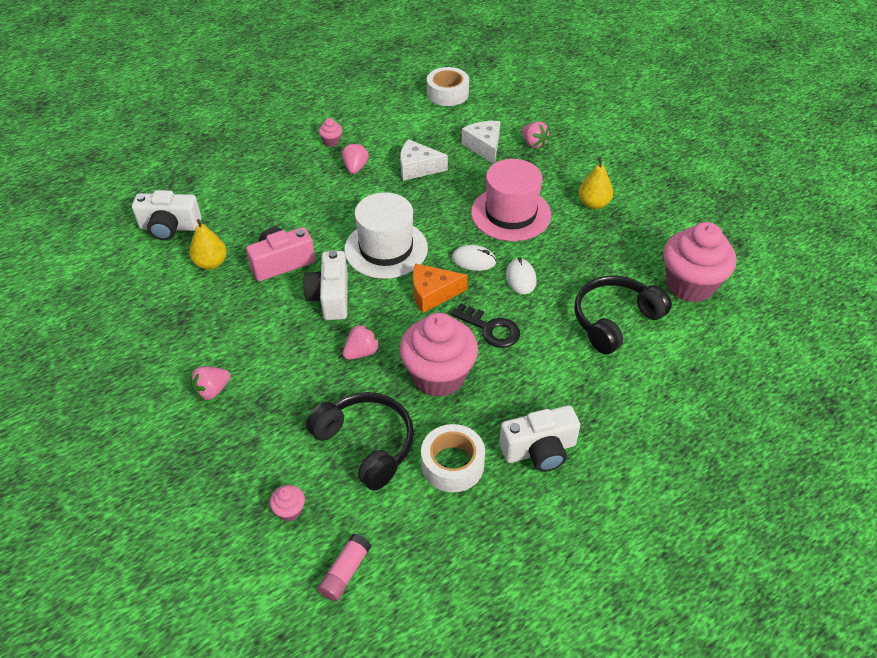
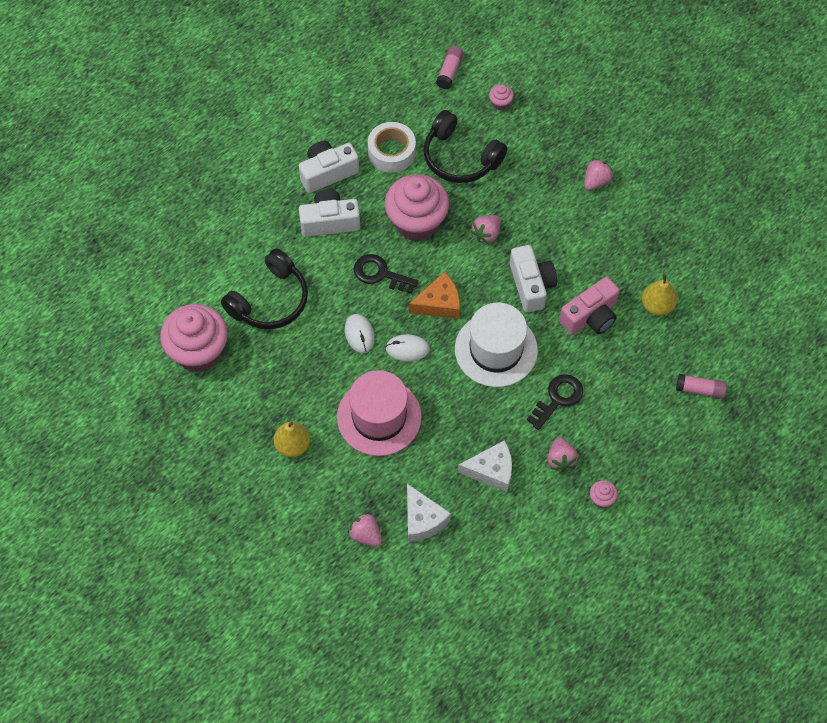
camera: 170 degrees right, 15 degrees up
(170, 227) = (719, 342): white camera -> white camera (329, 222)
(209, 197) = (700, 389): none -> pink glue stick
(341, 206) = (558, 399): none -> black key
(447, 93) = (485, 616): white tape -> none

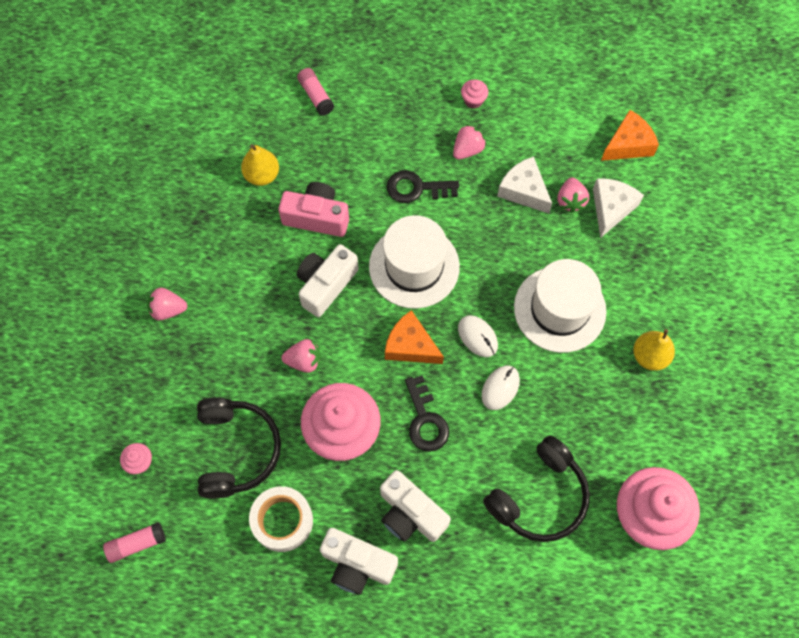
camera: 130 degrees left, 5 degrees up
(270, 300) = (539, 496): black headphones -> black headphones turned 135 degrees clockwise
(365, 535) = (664, 239): pink strawberry -> pink strawberry (570, 201)
(379, 417) = (559, 309): pink hat -> white hat
(464, 580) = (628, 144): none -> orange cheese

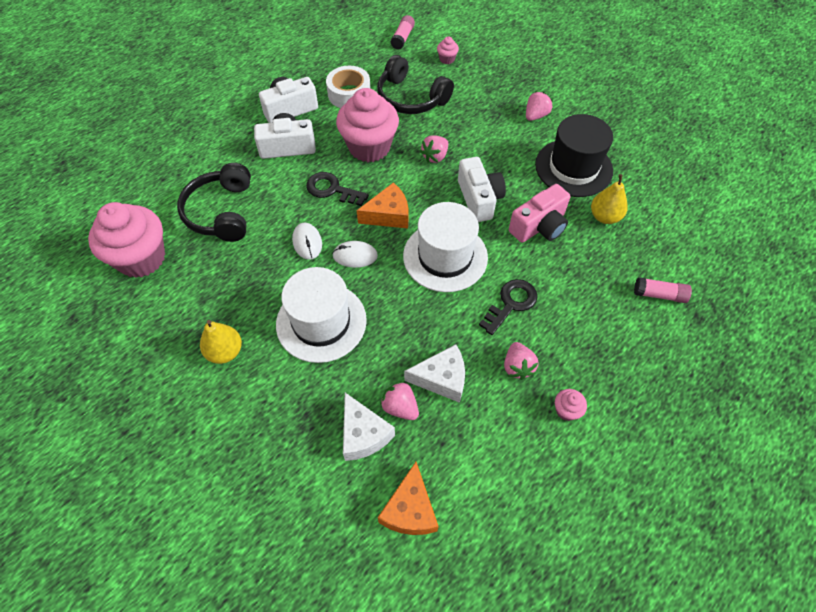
camera: 130 degrees right, 10 degrees down
(218, 233) = (573, 167): none -> black hat

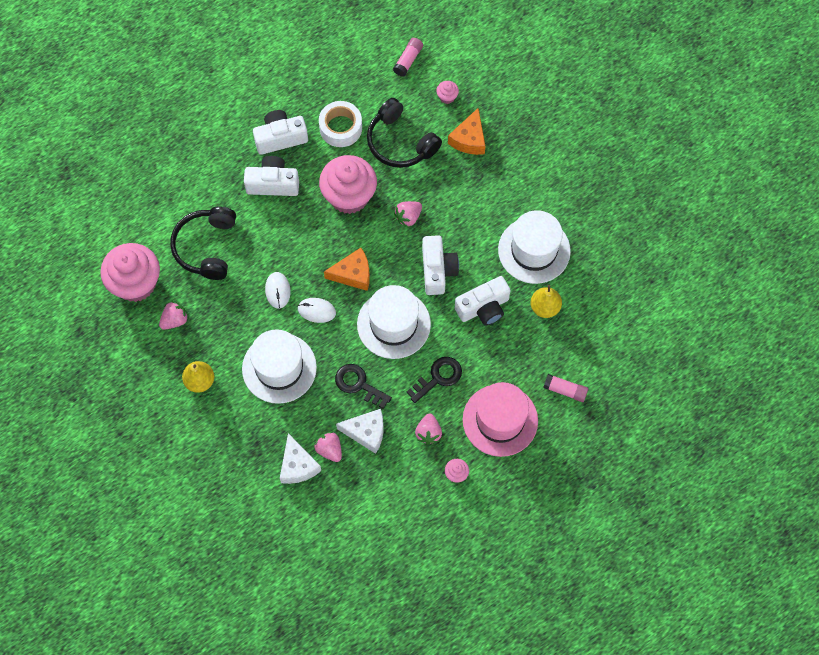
camera: 10 degrees right, 10 degrees up
(332, 189) = (307, 239): black key -> black key (358, 384)
(410, 509) = (322, 525): orange cheese -> orange cheese (469, 139)
(535, 115) = (516, 184): pink strawberry -> pink strawberry (175, 320)
(539, 226) = (483, 308): pink camera -> white camera
(573, 167) = (534, 250): black hat -> white hat
(597, 338) = (500, 420): none -> pink hat

